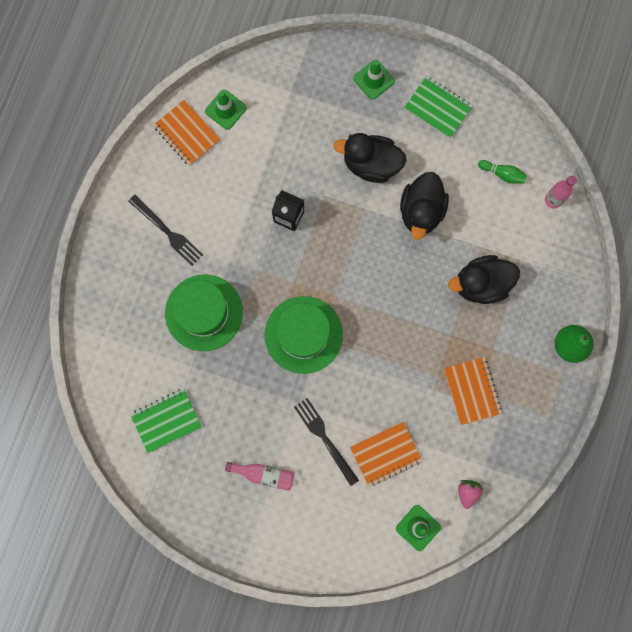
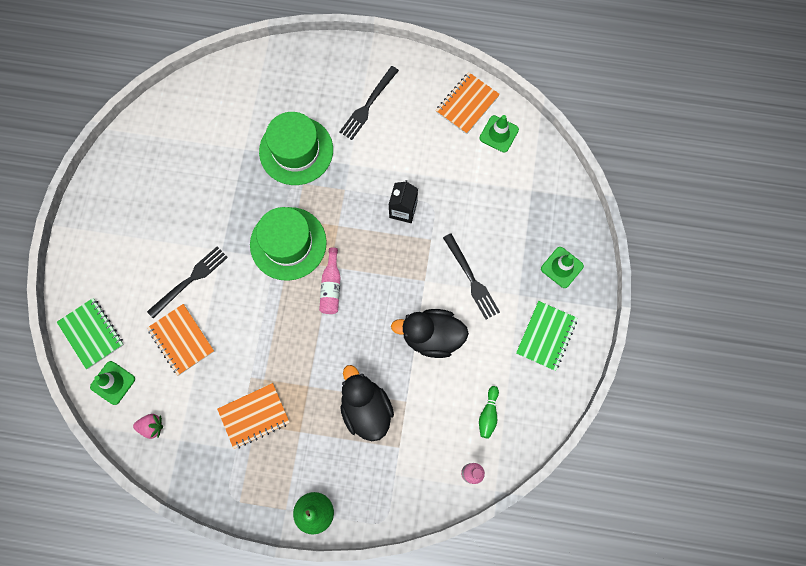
camera: 80 degrees right, 5 degrees down
(166, 420) = (191, 137): green notebook -> green notebook (91, 333)
(264, 474) = (150, 231): pink bottle -> pink bottle (331, 287)
(371, 164) = (471, 279): black duck -> black fork

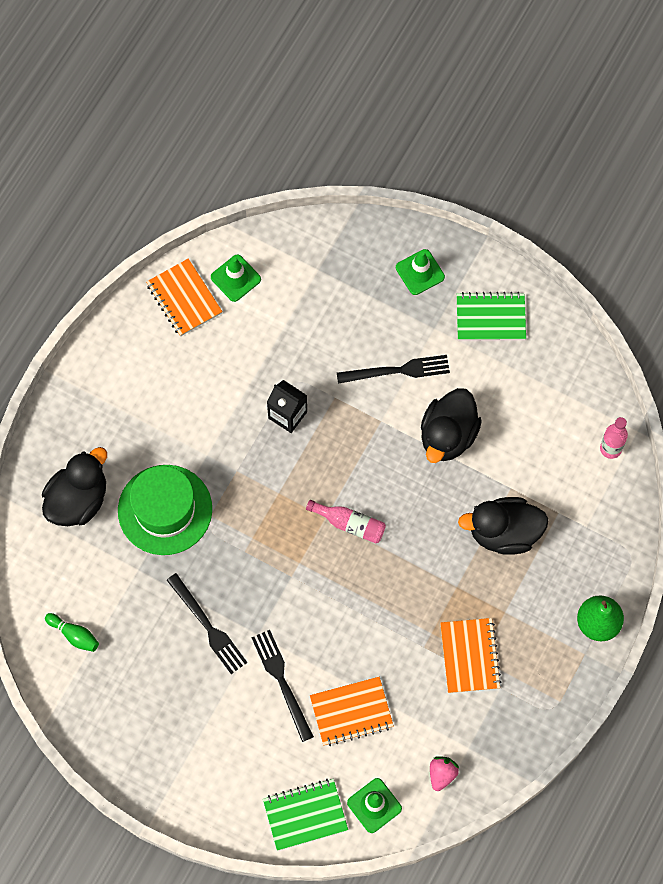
camera: 70 degrees left, 5 degrees down
(283, 90) = (78, 500): none -> black duck
(288, 243) = (279, 555): green hat -> none
(368, 105) = (139, 409): black fork -> black fork (208, 626)
(488, 414) = (554, 408): green bowling pin -> green bowling pin (74, 635)
(546, 336) = (490, 318): green notebook -> green notebook turned 45 degrees counterclockwise

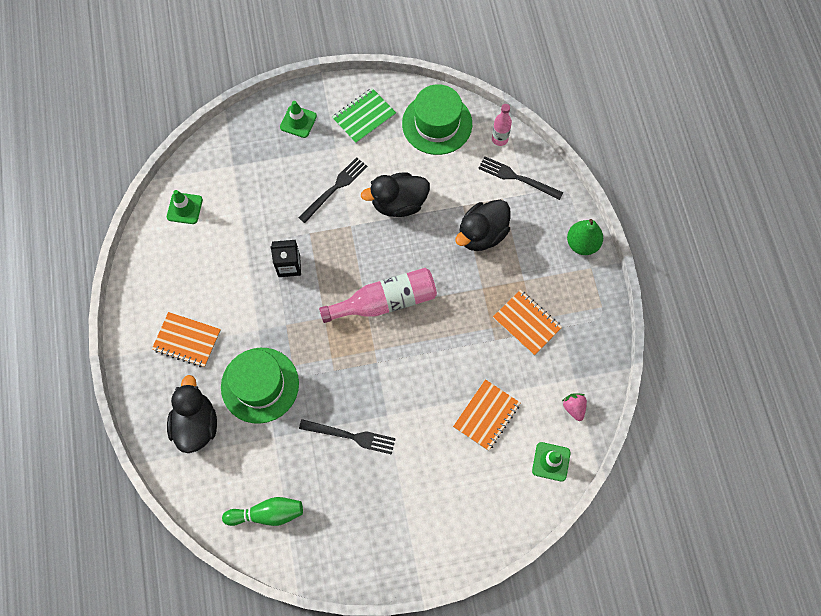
camera: 40 degrees left, 0 degrees up
(74, 635) = (267, 514): green bowling pin -> green bowling pin, size x1.52
(184, 299) = (161, 245): orange notebook -> orange notebook (187, 340)
(282, 681) = (427, 432): black fork -> black fork (517, 178)
(305, 815) = (514, 504): green notebook -> none
(350, 524) = (385, 302): pink bottle -> pink bottle, size x1.79
(448, 436) = (398, 203): black duck -> black duck turned 90 degrees clockwise
(559, 382) = (437, 124): none -> green hat

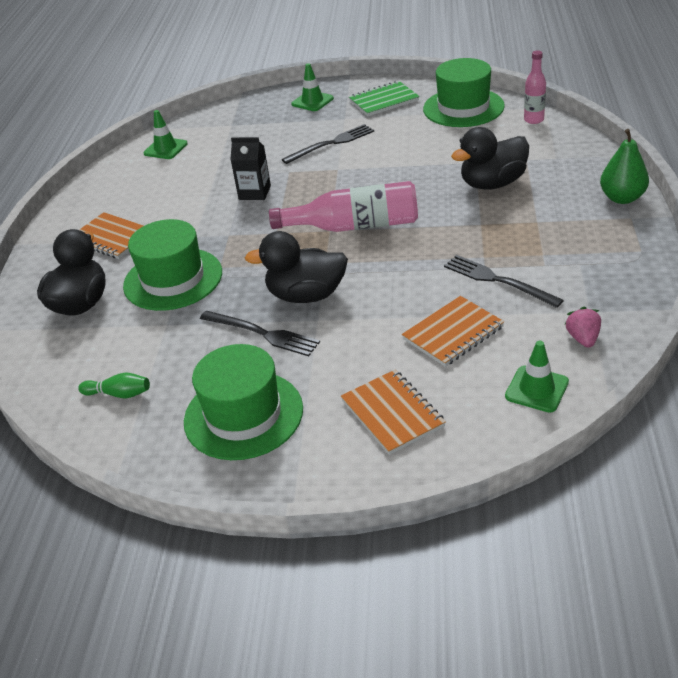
camera: 20 degrees right, 30 degrees down
(267, 514) = (119, 394): green bowling pin -> green bowling pin, size x0.66
(363, 518) = (243, 415): none -> green hat
(398, 203) = (399, 157): black duck -> black duck (306, 295)
(517, 178) = (548, 146): black fork -> black fork (498, 280)
(526, 323) = (532, 256): orange notebook -> orange notebook (392, 413)

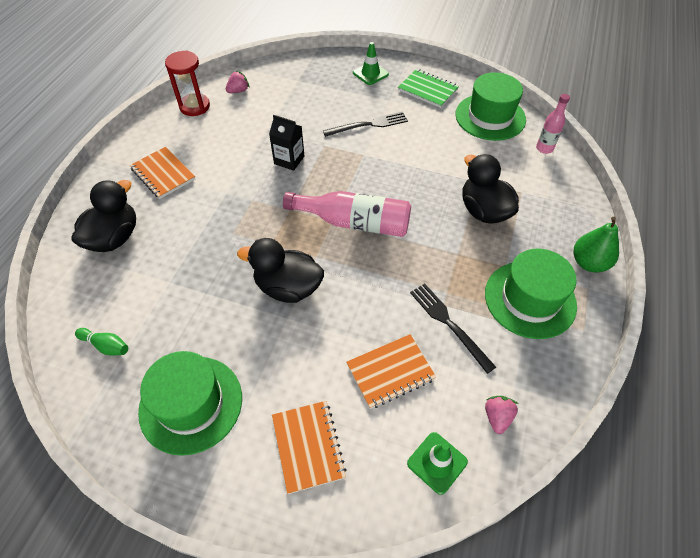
camera: 10 degrees right, 15 degrees up
(119, 173) = (194, 106): none -> red hourglass
(165, 148) = (238, 91): green traffic cone -> pink strawberry
(173, 279) = (192, 234): green hat -> green hat (530, 299)
(262, 334) = (238, 318): black fork -> none
(384, 101) = (427, 90): green notebook -> green notebook turned 45 degrees clockwise
(492, 184) = (484, 211): black duck -> black duck turned 75 degrees clockwise

